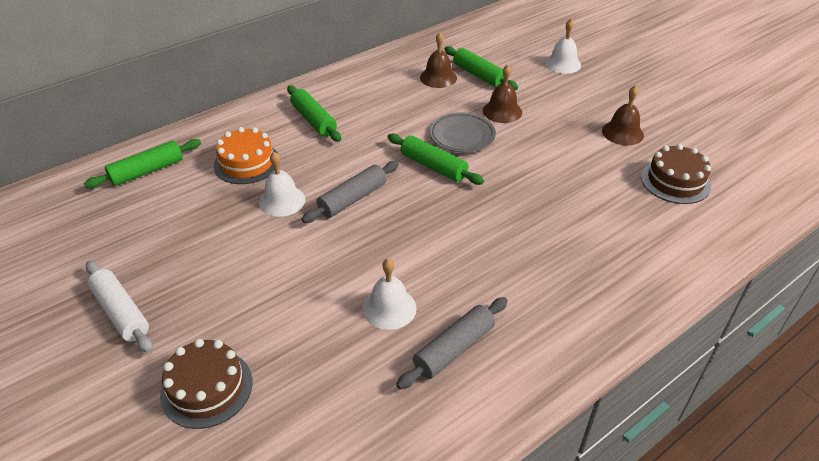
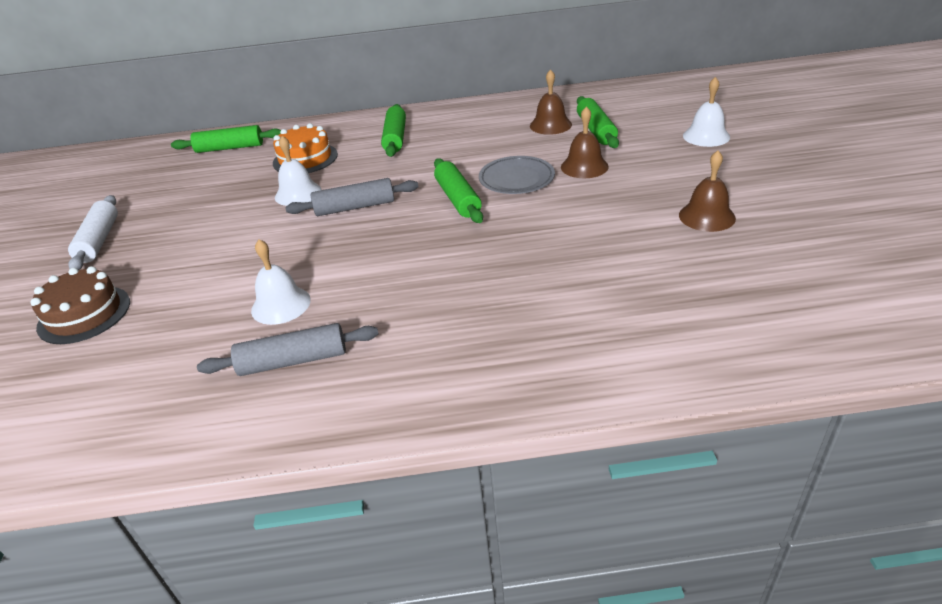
camera: 35 degrees right, 5 degrees down
(675, 181) = (722, 282): brown cake -> none

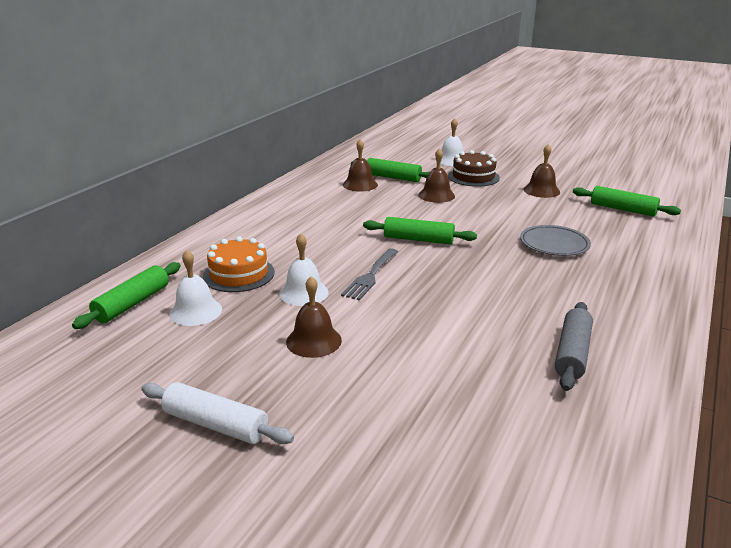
camera: 60 degrees left, 10 degrees down
(84, 314) = (377, 457): brown cake -> brown cake (473, 177)
(225, 228) = (313, 341): none -> brown bell
(281, 305) = (486, 342): white bell -> white bell (195, 311)
(355, 207) = (370, 276): grey rolling pin -> grey fork
(395, 138) = (275, 232): green rolling pin -> green rolling pin (623, 209)
(516, 179) = (421, 216): grey plate -> grey plate (554, 244)

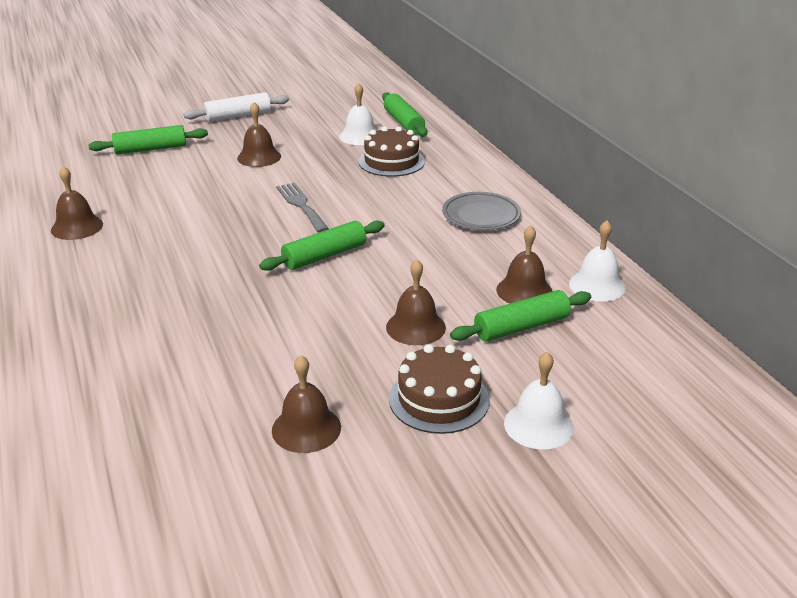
camera: 130 degrees right, 5 degrees up
(239, 274) = (391, 161): orange cake -> brown cake
(303, 293) = (322, 173): white bell -> white bell (597, 285)
(554, 244) = (184, 325): grey plate -> grey plate (481, 215)
(572, 353) = (77, 227): grey rolling pin -> brown bell
(623, 209) = (147, 455): green rolling pin -> green rolling pin (150, 149)

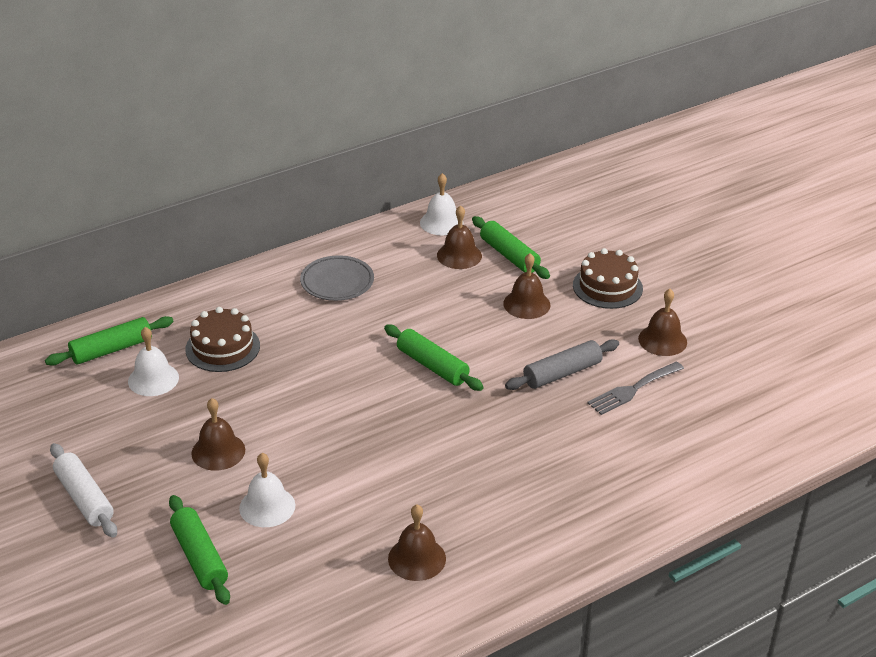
camera: 100 degrees left, 5 degrees up
(276, 335) = (562, 373): none -> grey rolling pin
(301, 205) = (335, 397): grey fork -> grey fork (632, 390)
(538, 425) = (616, 246): white bell -> white bell (267, 506)

